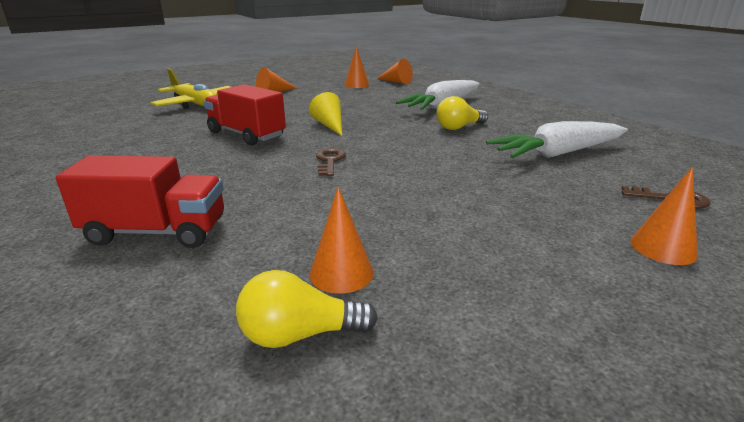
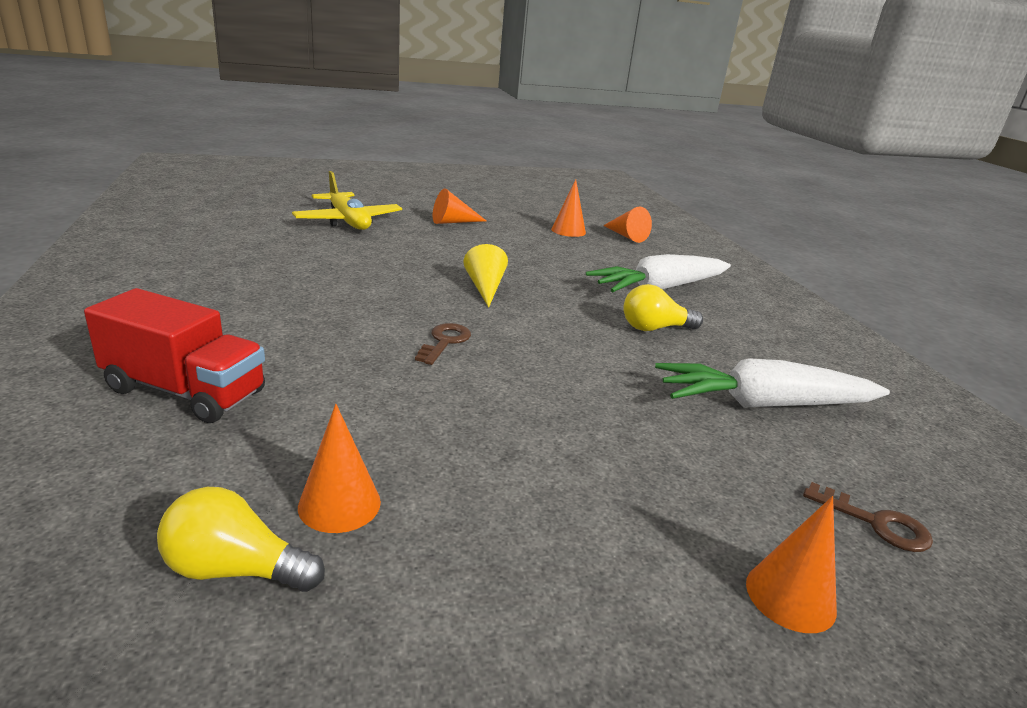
camera: 15 degrees right, 0 degrees up
(246, 135) = (375, 280): red truck -> none

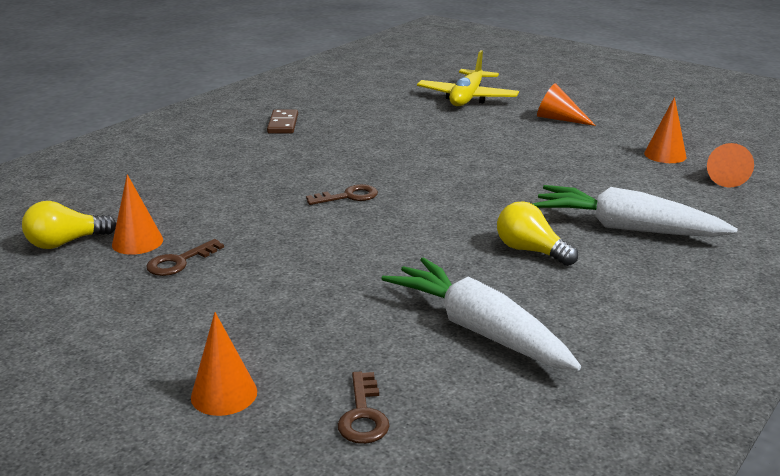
camera: 55 degrees right, 0 degrees up
(185, 391) = (176, 169): red truck -> none
(215, 294) = (283, 124): none -> brown domino
(235, 569) = (66, 243): yellow light bulb -> yellow light bulb turned 90 degrees counterclockwise
(442, 495) = (179, 262): none -> brown key
(485, 288) = (460, 175): yellow cone -> none

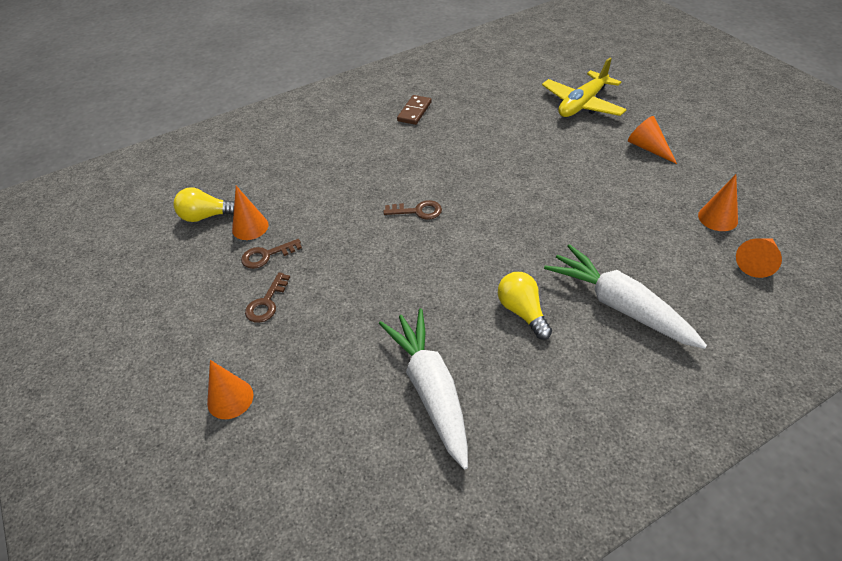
camera: 25 degrees right, 20 degrees up
(363, 415) = (304, 450): brown key -> brown key (266, 303)

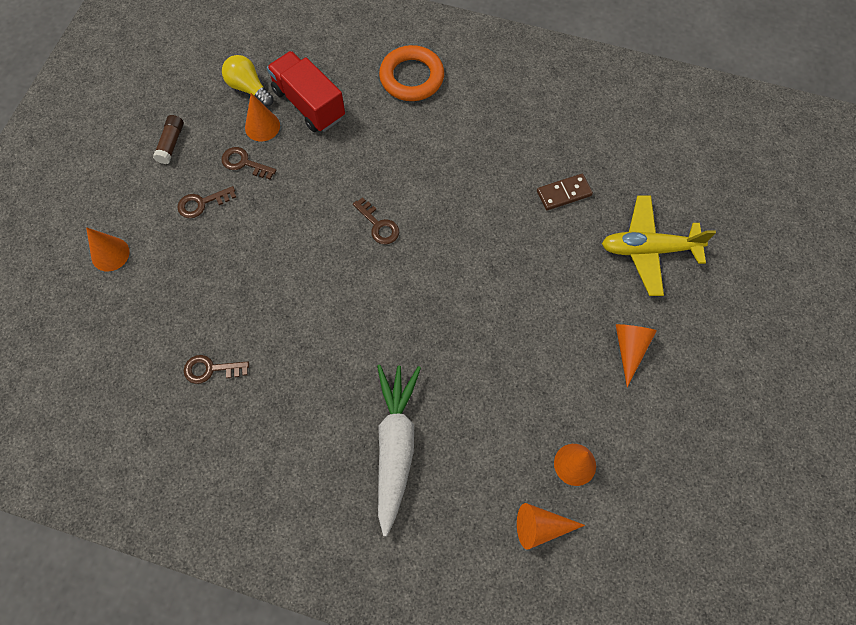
camera: 45 degrees right, 20 degrees up
(185, 291) = (171, 143): none -> brown glue stick
(268, 192) = (309, 104): none -> red truck
(322, 132) = (411, 77): none -> orange ring
(414, 112) = (505, 122): brown domino -> brown domino (564, 193)
(430, 389) = (210, 369): white carrot -> brown key
(522, 312) = (331, 379): yellow light bulb -> none

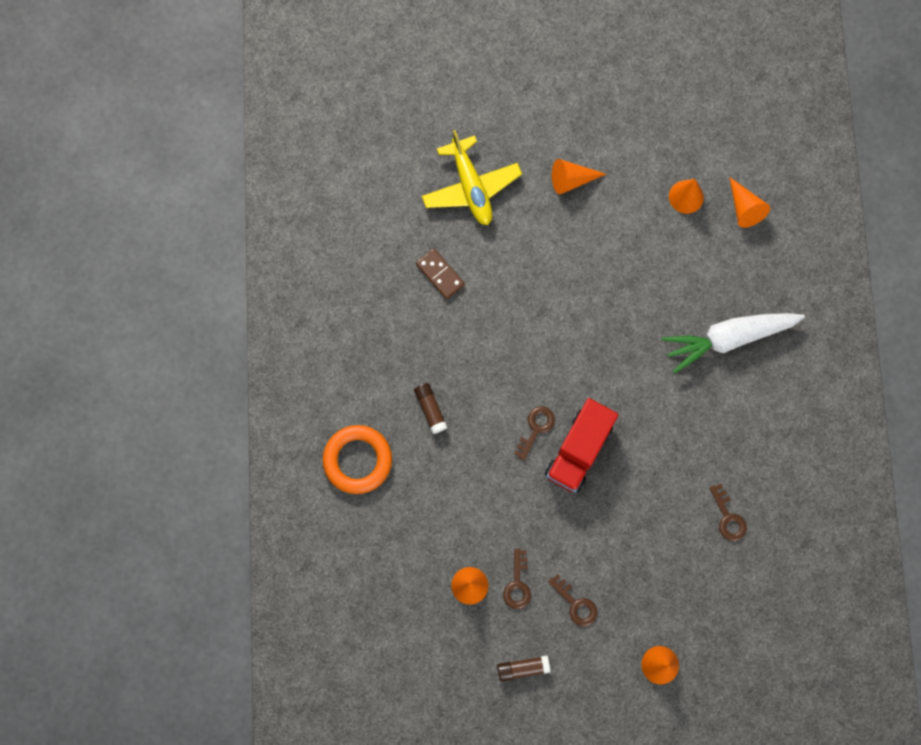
camera: 110 degrees left, 10 degrees up
(248, 88) = (429, 621): yellow light bulb -> none
(309, 104) = (426, 550): red truck -> red truck (579, 450)
(434, 145) = (430, 409): none -> brown glue stick

